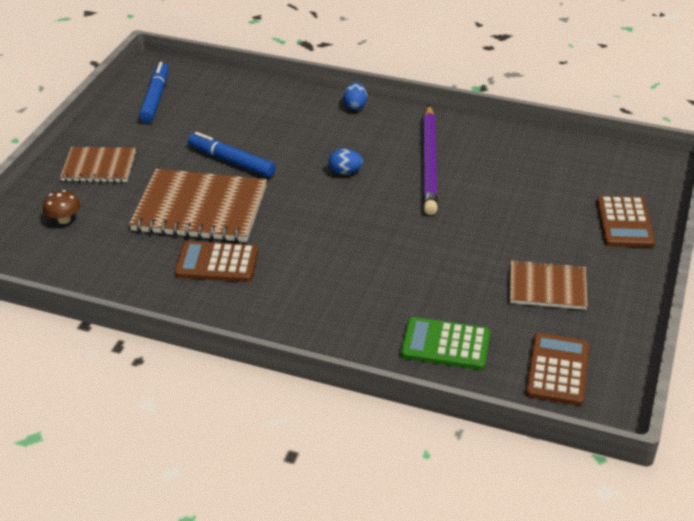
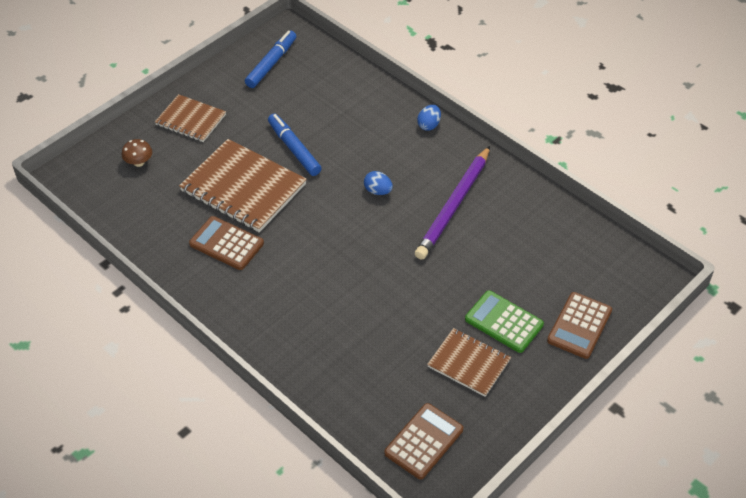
camera: 25 degrees right, 10 degrees up
(445, 344) = (352, 384): green calculator -> green calculator (504, 322)

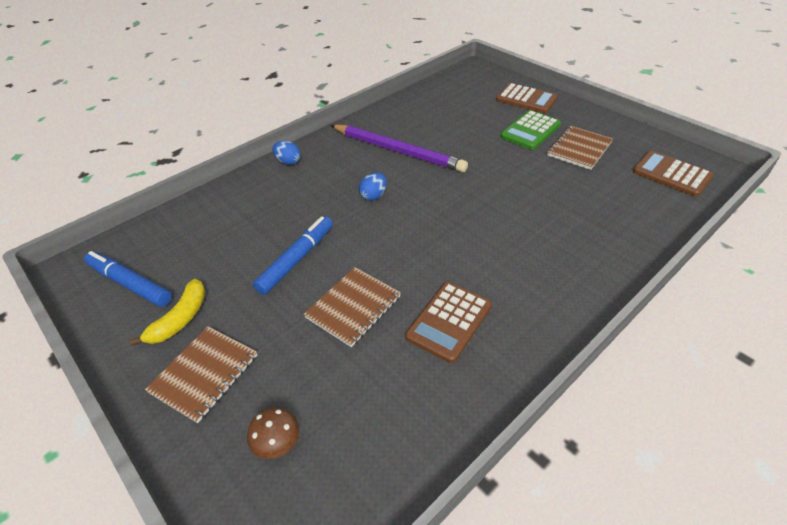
camera: 85 degrees left, 5 degrees down
(237, 97) = (180, 319): none -> yellow banana
(243, 188) = (353, 307): brown notebook -> brown notebook, size x0.59
(294, 149) = (296, 260): blue marker -> blue marker turned 150 degrees clockwise

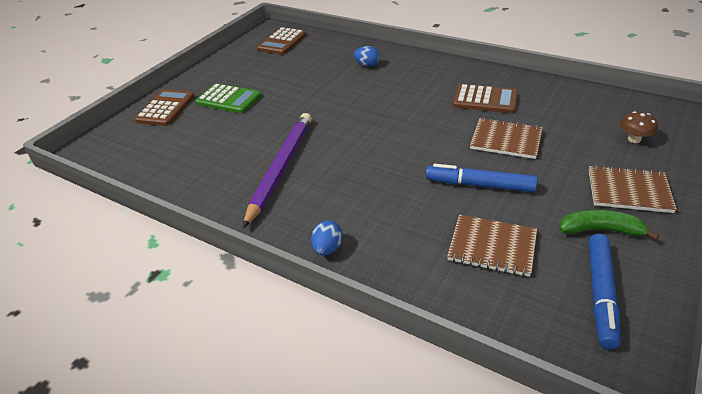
camera: 105 degrees left, 5 degrees down
(180, 319) = (600, 230): yellow banana -> green banana
(373, 196) = (365, 165): blue egg -> blue egg (367, 65)
(579, 149) = (255, 75): brown notebook -> brown notebook (492, 247)

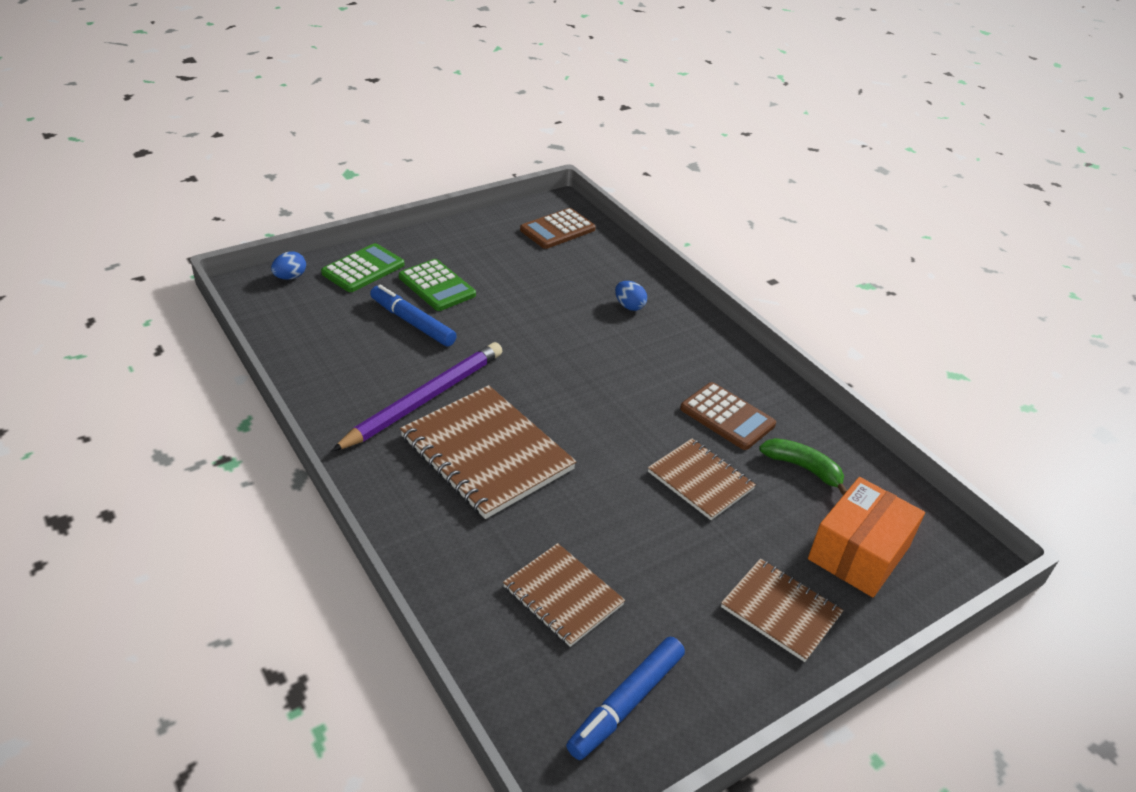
camera: 20 degrees right, 0 degrees up
(165, 108) = (363, 269): brown calculator -> green calculator
(327, 248) = (397, 514): blue egg -> blue egg (290, 277)
(355, 183) = (486, 453): none -> brown notebook
(480, 185) = (617, 521): blue marker -> blue marker (413, 323)
(600, 230) = (699, 638): green banana -> green banana (803, 468)
(634, 139) = (858, 553): brown mushroom -> orange box

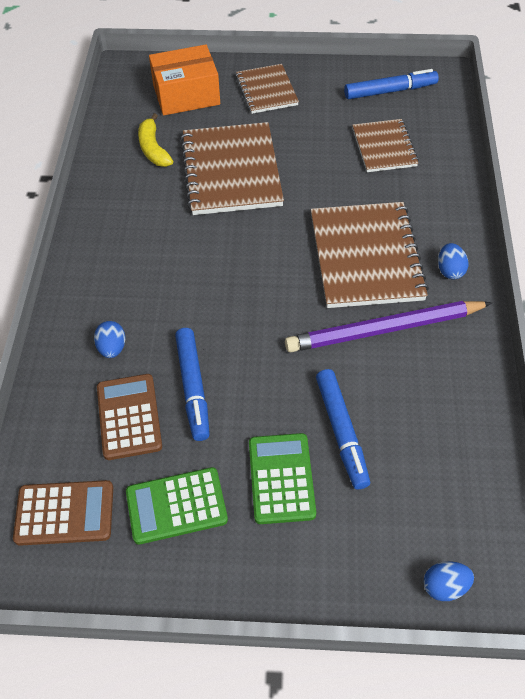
camera: 140 degrees left, 15 degrees up
(363, 269) = (348, 556): green calculator -> green calculator (176, 506)
(392, 476) = (450, 270): none -> blue egg
(545, 307) = (193, 387): none -> blue marker
(700, 480) = (231, 171): brown notebook -> brown notebook, size x1.69
(727, 417) = (158, 204): brown calculator -> brown calculator (129, 417)
(803, 468) = (153, 149): green banana -> yellow banana

